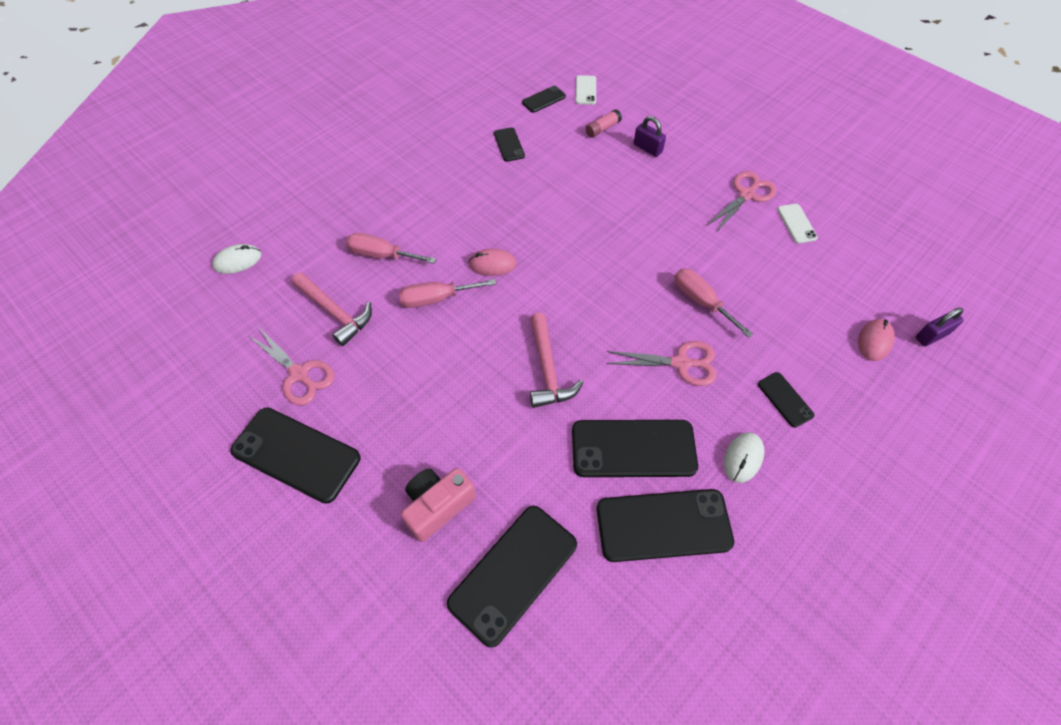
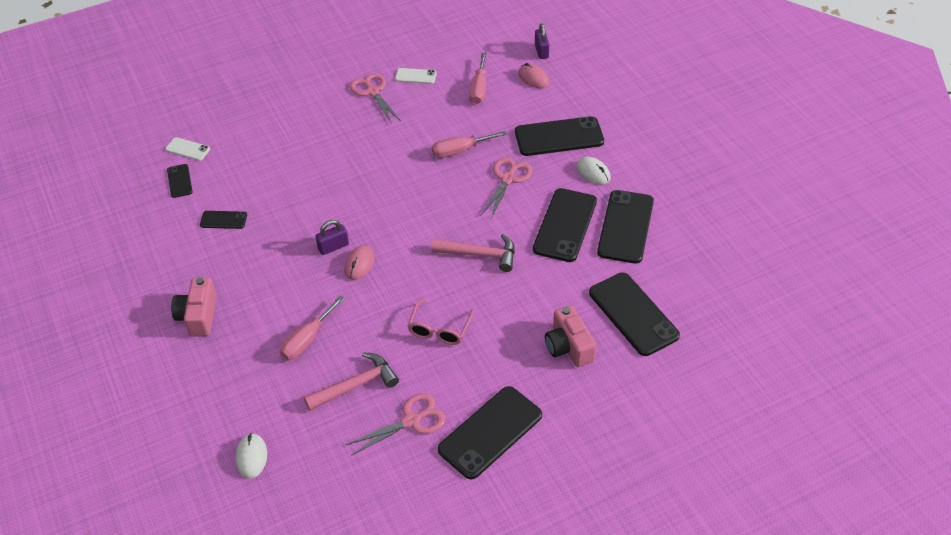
camera: 70 degrees left, 10 degrees down
(388, 169) = (198, 316): none -> pink camera
(427, 362) = (439, 329): none -> pink glasses
(436, 298) = (377, 309): pink screwdriver -> pink screwdriver (479, 89)
(602, 128) = (245, 152): pink glue stick -> none
(647, 148) = (287, 131): purple padlock -> purple padlock (333, 247)
(785, 399) = (559, 137): black phone -> black phone, size x2.02

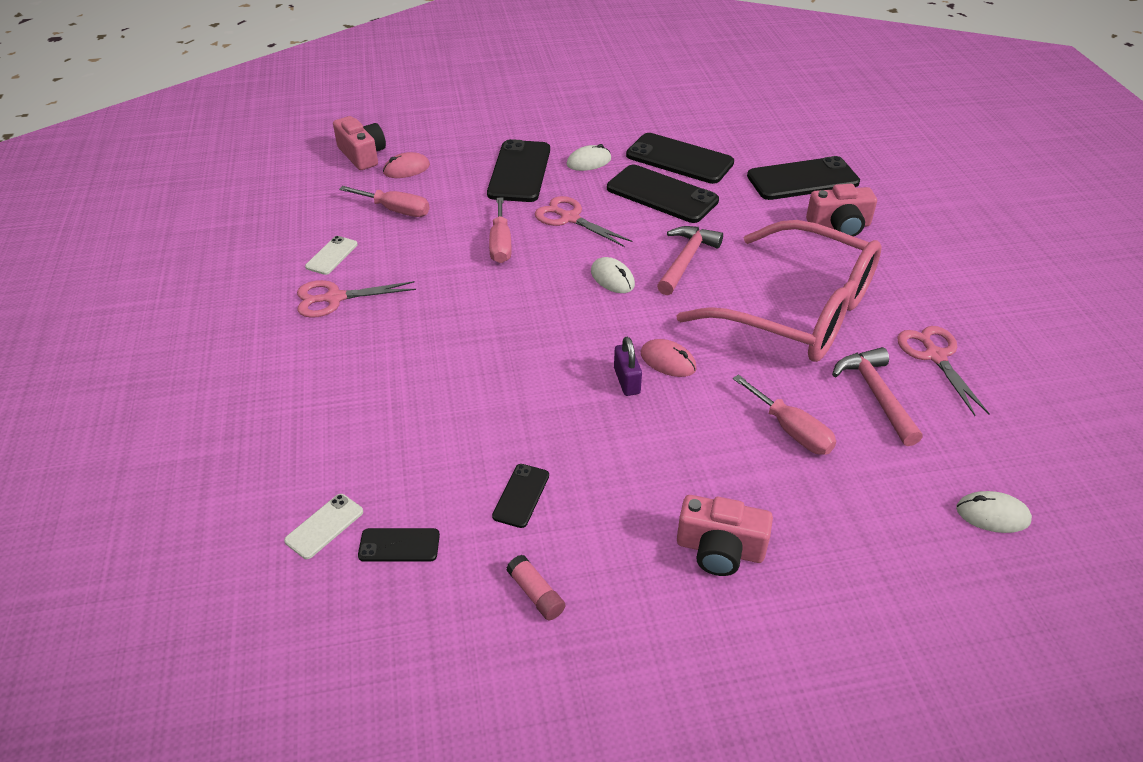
camera: 75 degrees left, 5 degrees down
(155, 242) = (536, 594): none -> pink glue stick
(439, 329) = (796, 311): pink glasses -> pink glasses, size x2.43
(442, 218) = (612, 278): none -> white mouse
(490, 432) = (953, 299): black phone -> none
(541, 51) = (362, 155): purple padlock -> pink camera

